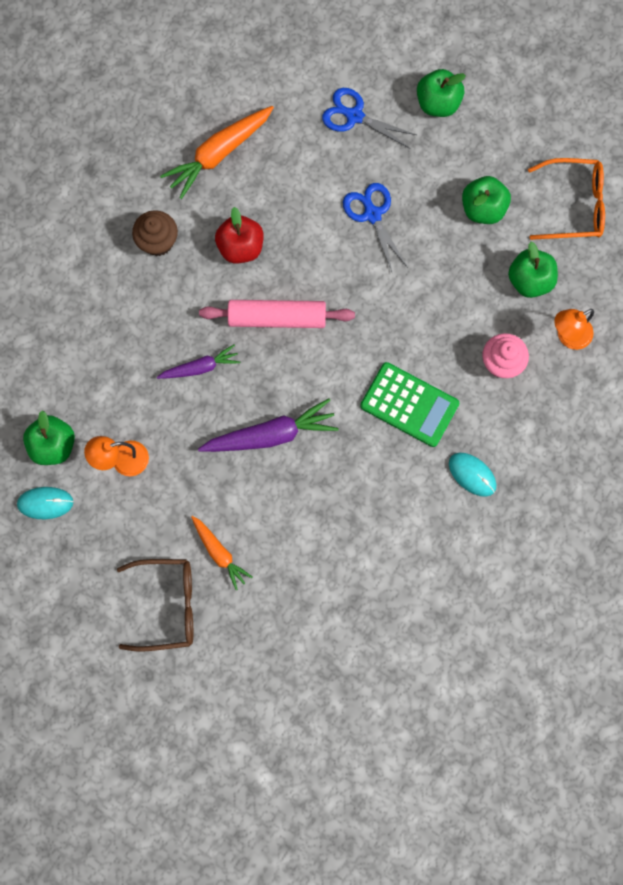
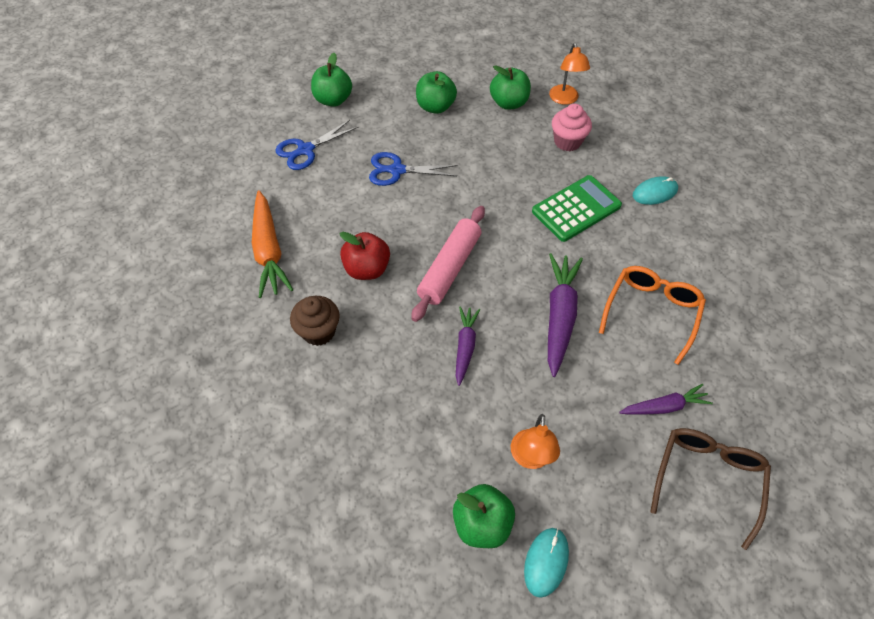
camera: 65 degrees left, 20 degrees down
(219, 553) = (664, 406): orange carrot -> purple carrot
(574, 205) = (464, 61): orange glasses -> orange glasses (651, 312)

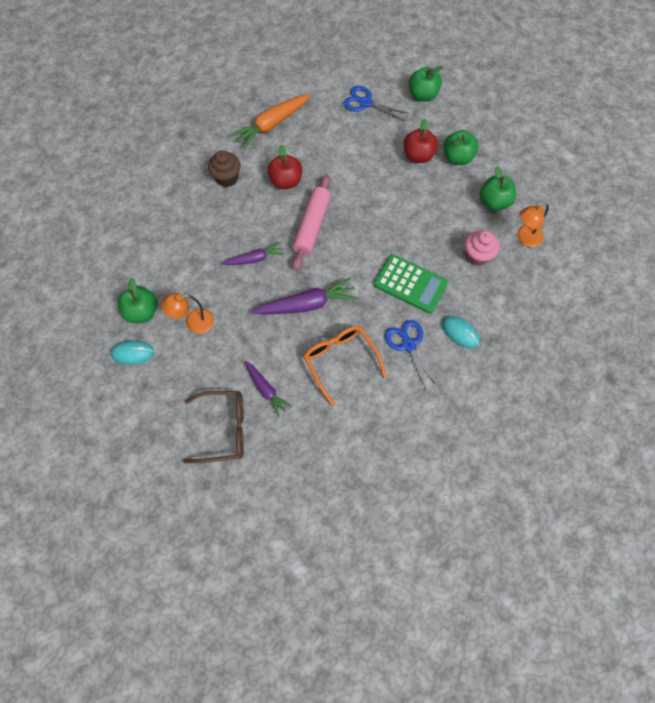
camera: 65 degrees right, 10 degrees up
(397, 170) = (379, 161): blue scissors -> blue scissors (408, 345)
(412, 136) = (418, 156): none -> red apple
(449, 268) = (312, 226): pink rolling pin -> pink rolling pin turned 75 degrees counterclockwise
(651, 312) = (340, 361): orange glasses -> orange glasses turned 120 degrees counterclockwise

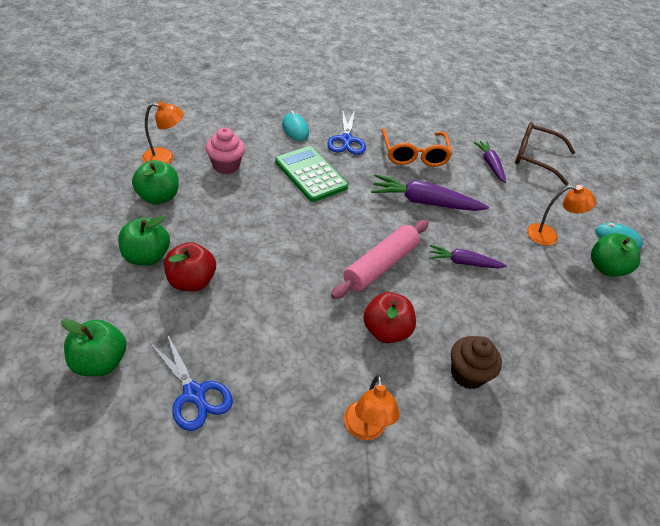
camera: 160 degrees left, 20 degrees down
(271, 125) = (365, 429): orange carrot -> orange lamp

